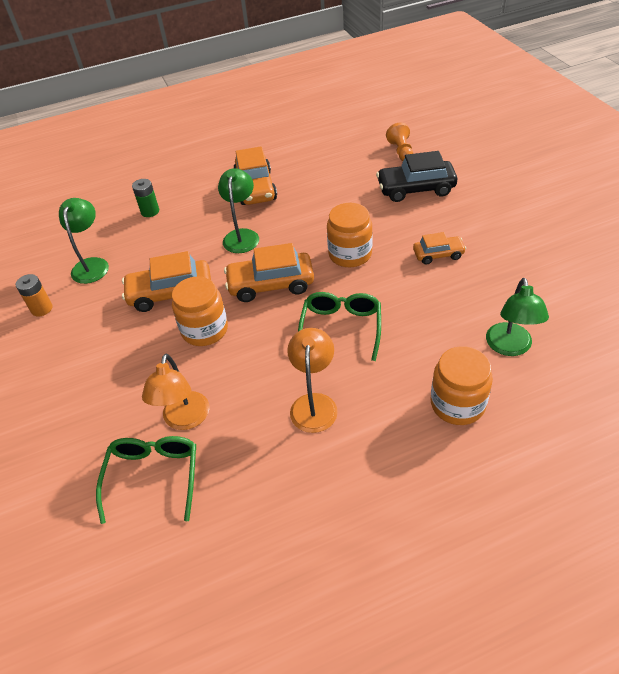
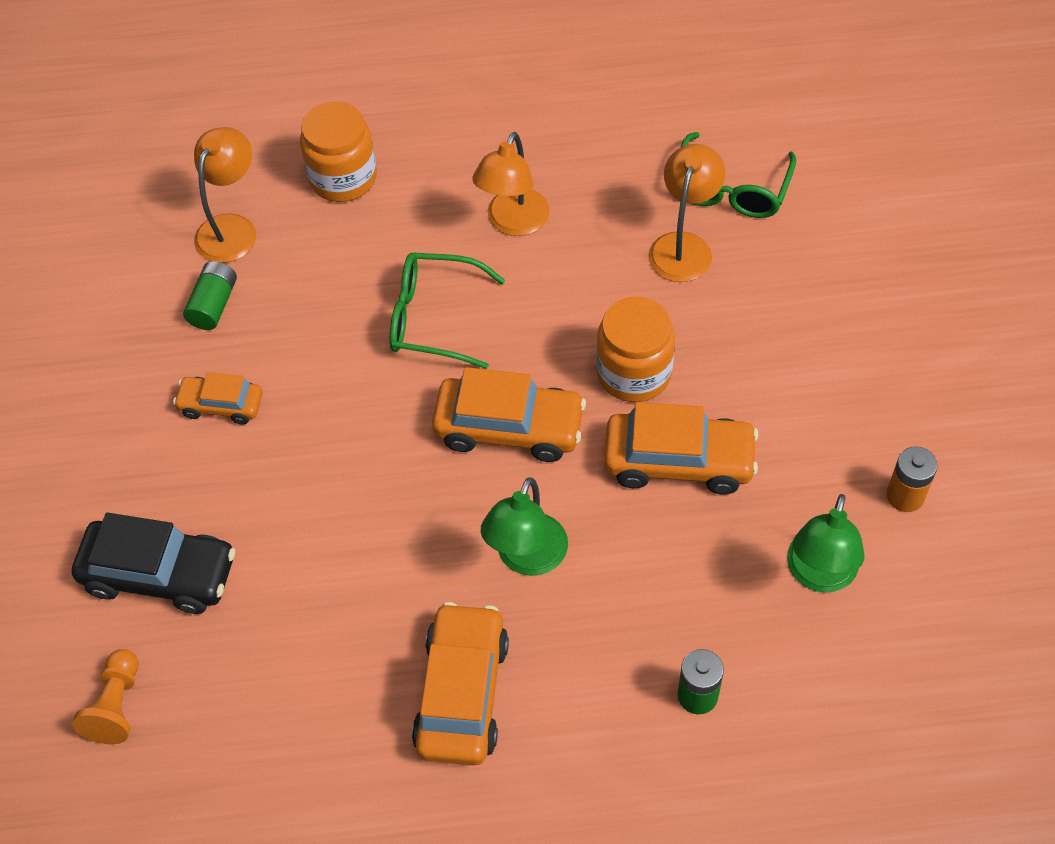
camera: 165 degrees left, 10 degrees up
(341, 328) = (433, 318): green glasses -> green glasses turned 75 degrees clockwise
(350, 254) = (357, 451): orange jar -> none
(483, 300) = (213, 305): none -> green battery
(510, 347) = (231, 228): green lamp -> orange lamp

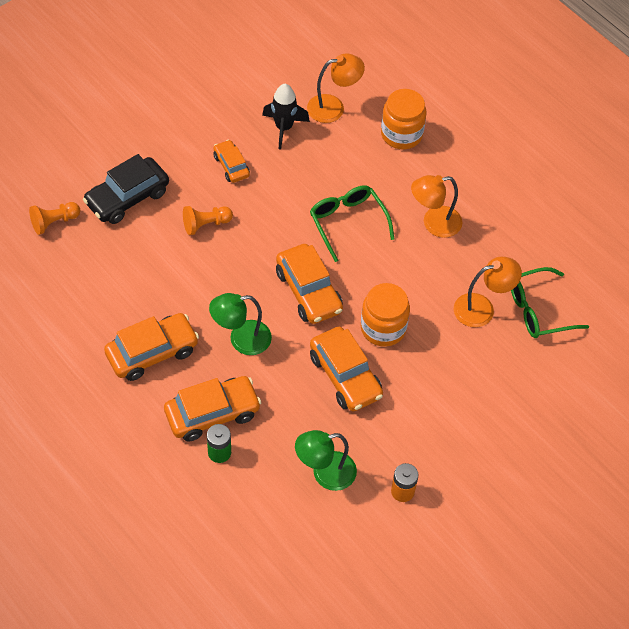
camera: 50 degrees right, 0 degrees up
(160, 574) = (127, 198): black car -> black car turned 75 degrees clockwise
(213, 305) = (284, 128): green battery -> black rocket
(294, 495) = (205, 224): none -> orange pawn
(625, 668) = (212, 413): none -> orange car

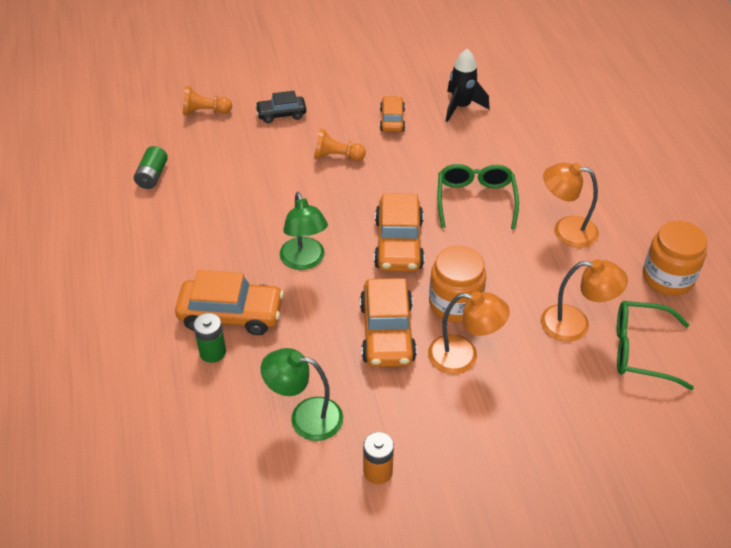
camera: 30 degrees right, 10 degrees down
(53, 310) = (152, 176): none -> green battery
(127, 198) = (281, 114): black car -> black car, size x0.58
(152, 352) = (213, 241): orange car -> none
(241, 339) = (304, 261): green lamp -> green lamp turned 120 degrees counterclockwise
(333, 107) = (519, 105): orange lamp -> orange lamp (463, 356)
(401, 134) = (575, 146): orange jar -> orange jar (667, 278)

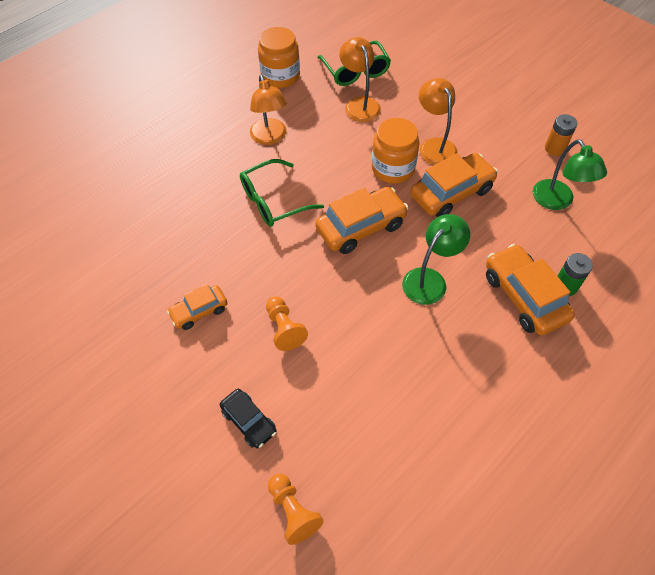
camera: 120 degrees left, 10 degrees up
(152, 176) = (431, 488): green battery -> none
(461, 107) = (146, 265): black rocket -> none

